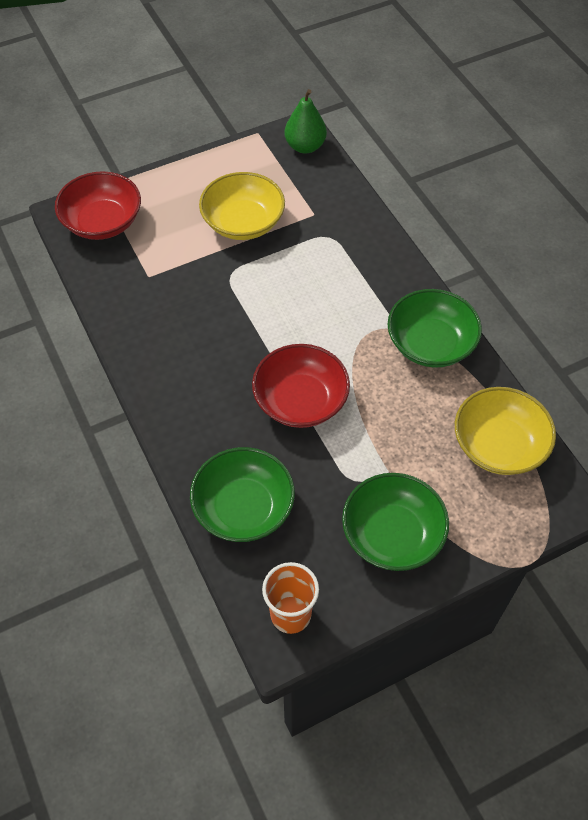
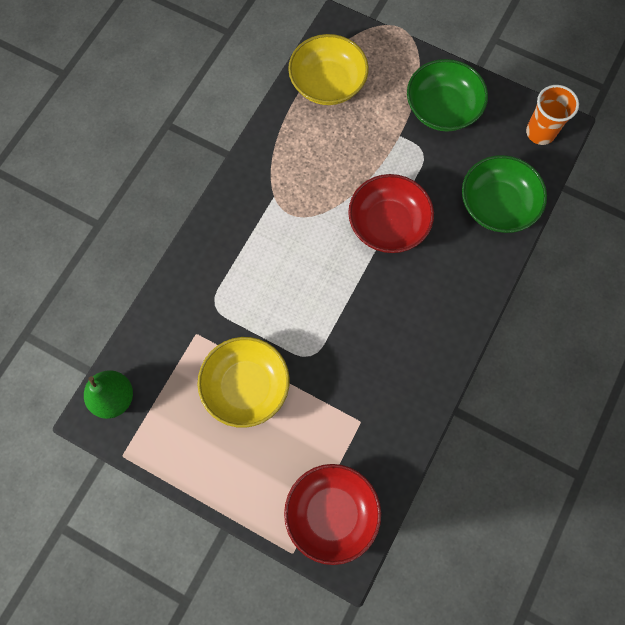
camera: 125 degrees left, 15 degrees up
(430, 343) = (272, 168): green bowl -> none

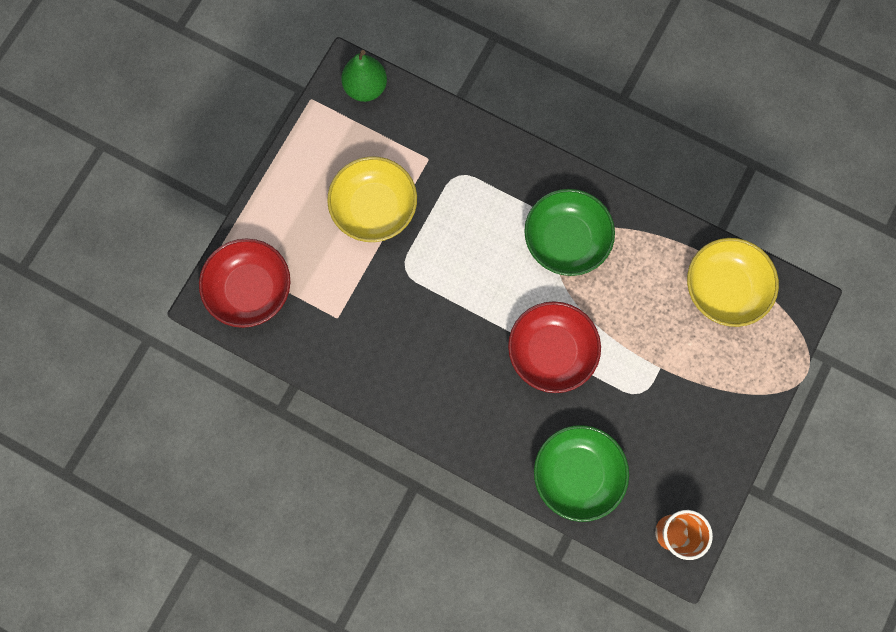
camera: 90 degrees right, 5 degrees up
(442, 108) = (698, 418): green bowl -> green bowl (566, 240)

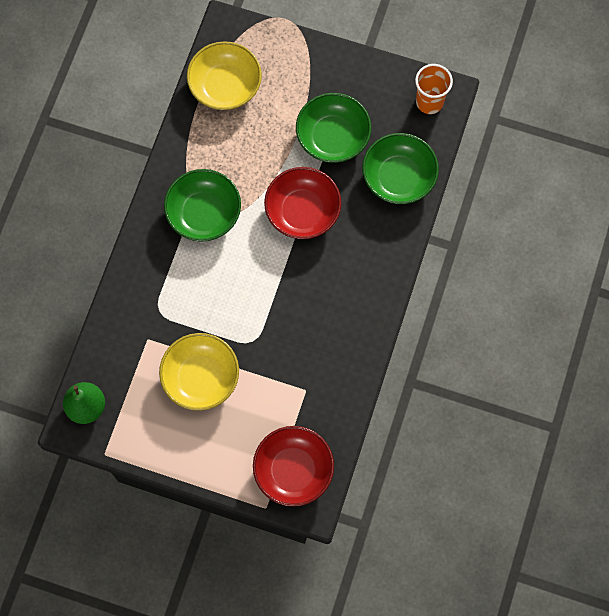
camera: 100 degrees left, 5 degrees down
(640, 403) = (333, 137): none -> green bowl

